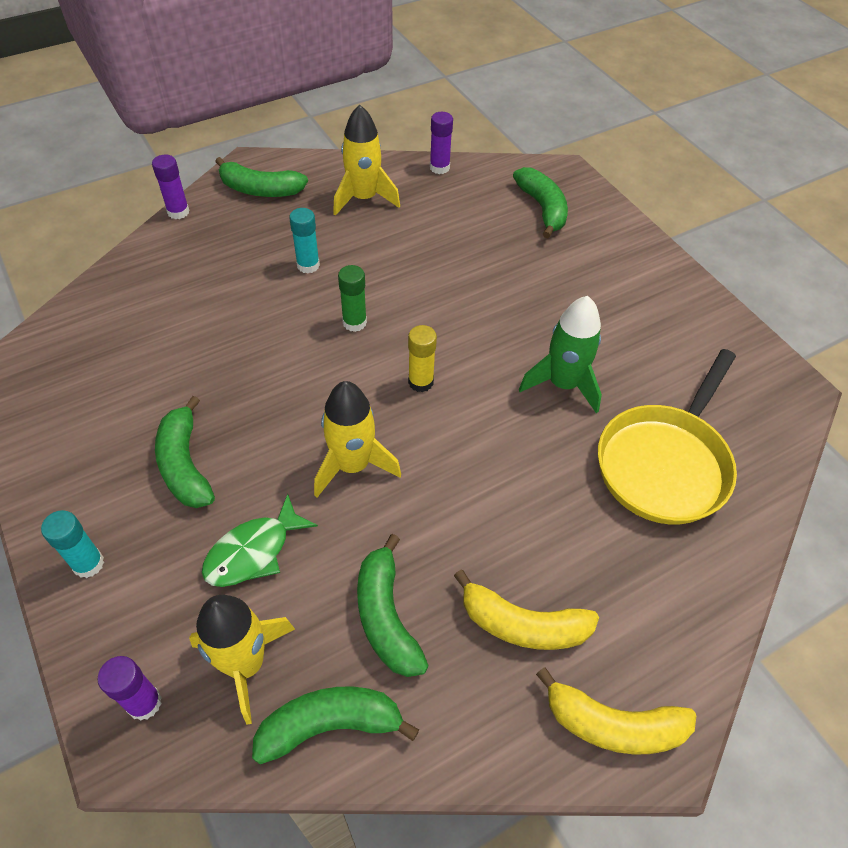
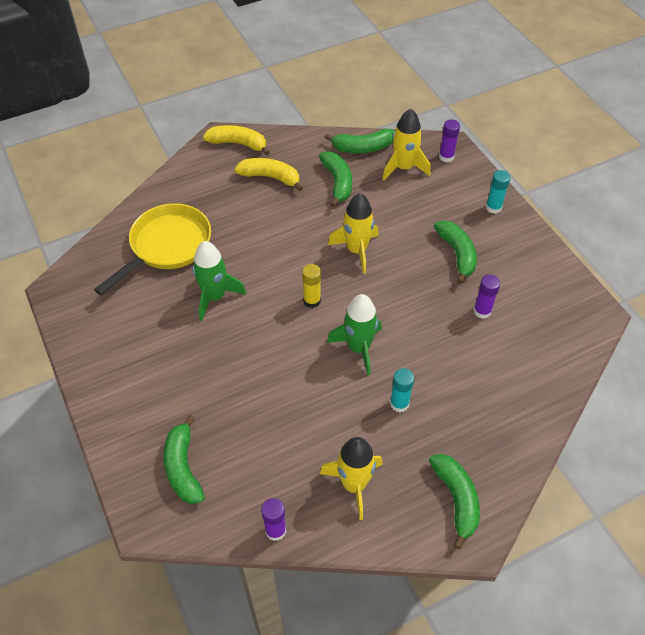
camera: 175 degrees left, 0 degrees up
(178, 212) = (527, 469): purple glue stick -> purple glue stick (482, 311)
(253, 551) = (408, 210): green fish -> none
(260, 190) = (456, 499): green banana -> green banana turned 60 degrees clockwise
(354, 322) = (358, 348): green glue stick -> green rocket

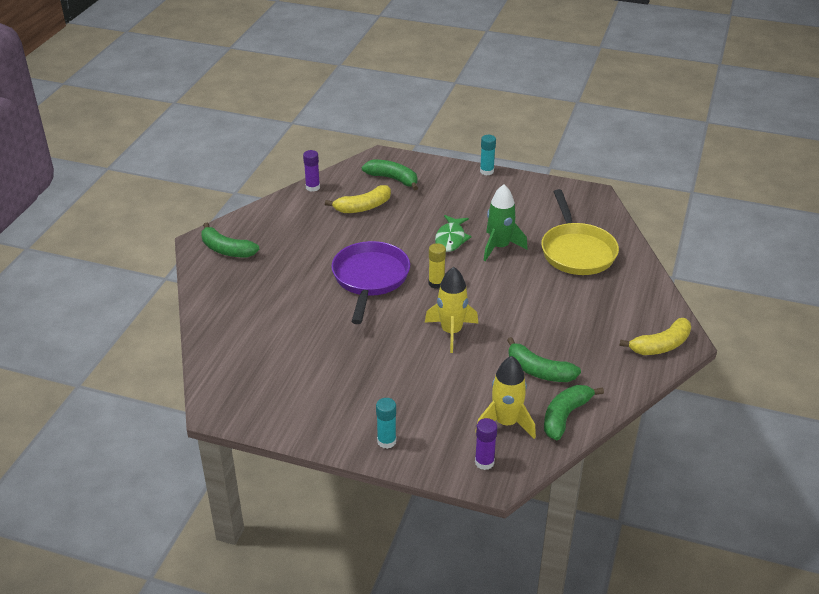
camera: 135 degrees right, 15 degrees down
(239, 338) = (451, 239): none -> green fish
(270, 177) = (592, 338): yellow banana -> yellow banana (363, 207)
(354, 484) = (292, 223): yellow rocket -> none
(358, 348) = (370, 279): green rocket -> purple pan
(399, 403) = (309, 269): turquoise glue stick -> turquoise glue stick (486, 171)
(457, 254) = (374, 380): green banana -> none
(482, 311) = (310, 352): purple glue stick -> none

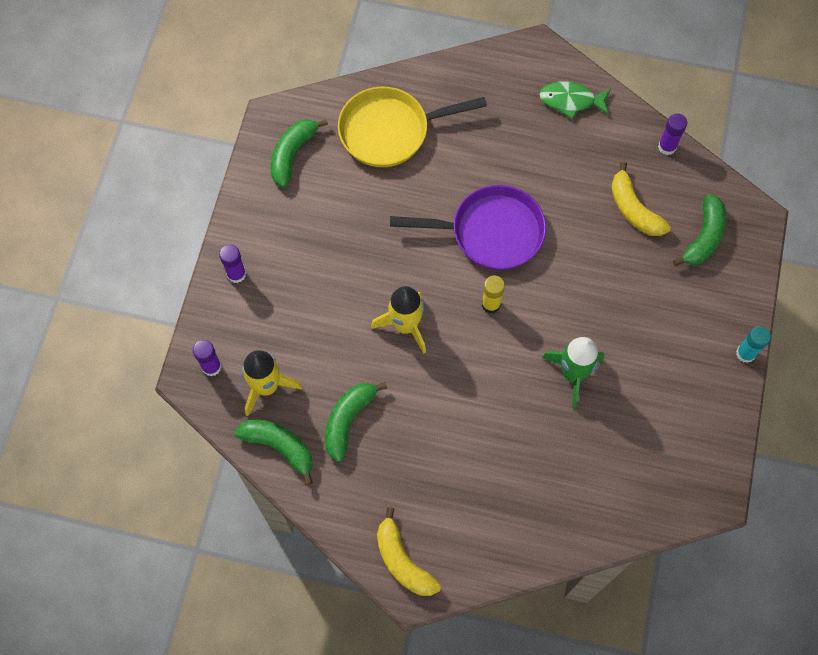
camera: 85 degrees right, 30 degrees up
(226, 250) = (525, 78): green banana -> green banana (292, 154)
(386, 441) = (236, 274): turquoise glue stick -> purple glue stick
(451, 239) = (582, 316): green fish -> green fish (571, 101)
(576, 251) = (577, 469): yellow pan -> yellow pan (390, 131)

